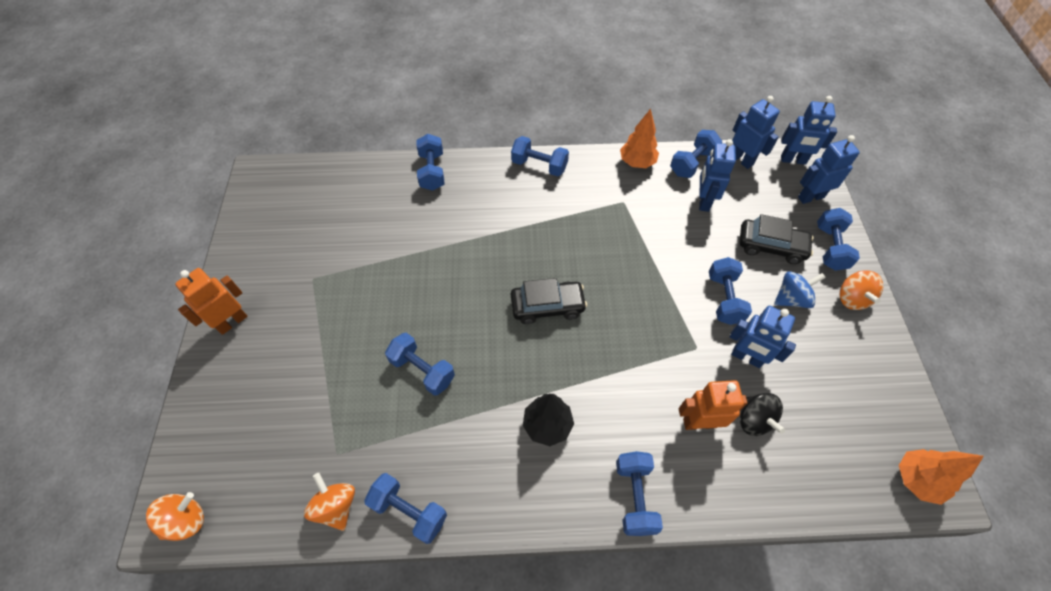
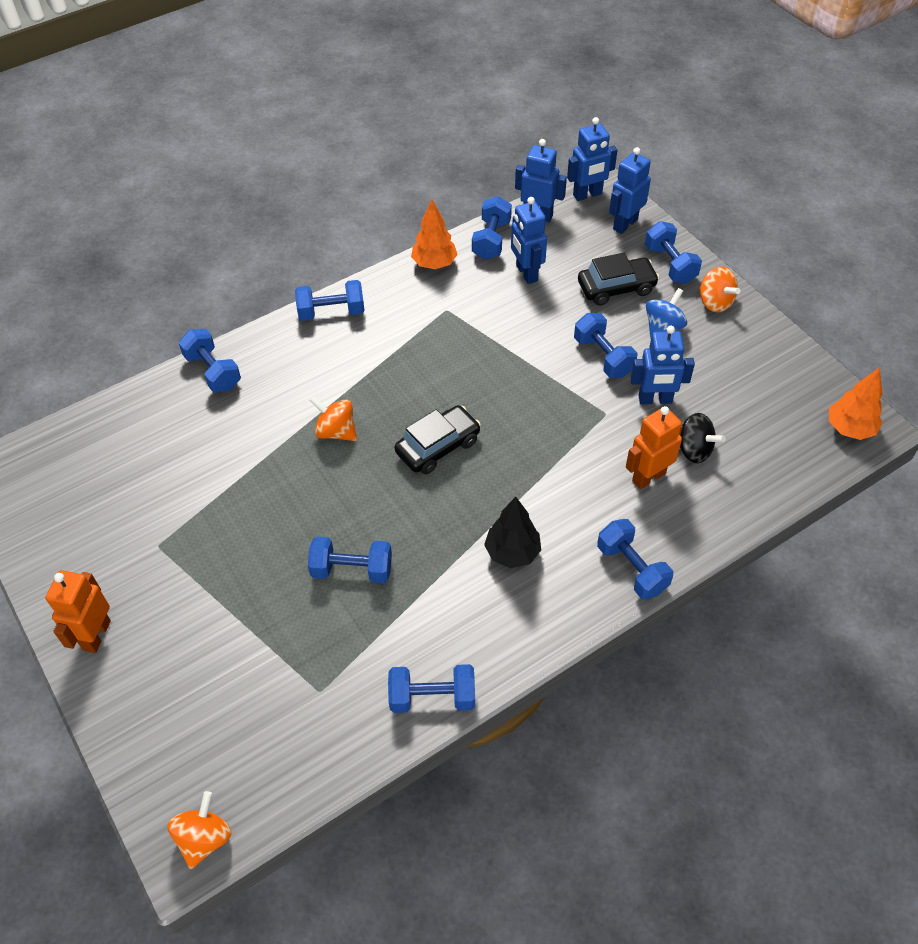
camera: 30 degrees left, 5 degrees down
(336, 506) = (355, 735): orange spinning top -> orange spinning top (336, 431)

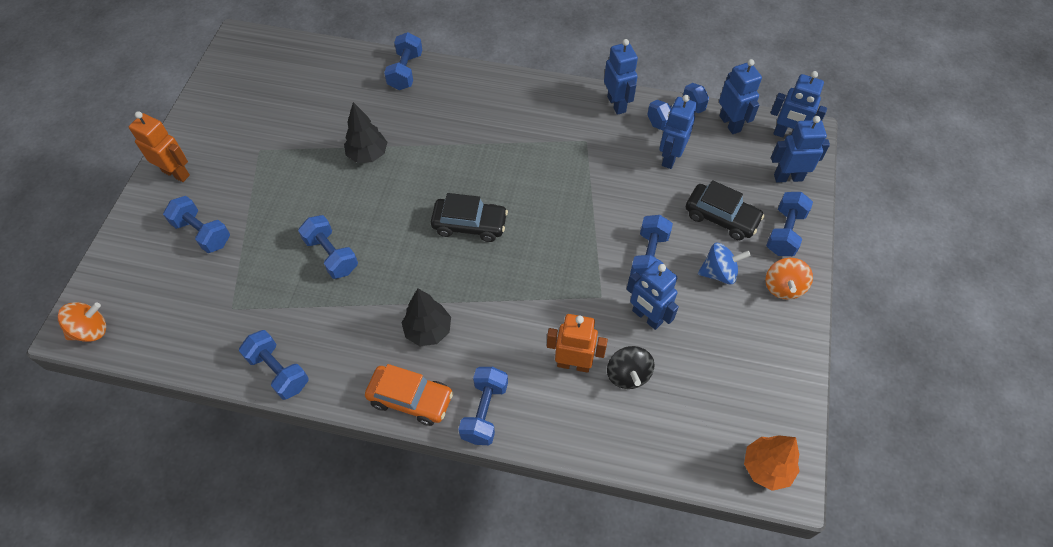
camera: 45 degrees right, 5 degrees up
(96, 635) = (176, 173): orange robot -> orange robot turned 60 degrees clockwise
(273, 465) = (368, 155): none -> black tree
(331, 312) = (514, 87): blue dumbbell -> blue dumbbell (202, 233)
(336, 431) = (425, 164): orange spinning top -> none
(434, 264) = (617, 104): orange tree -> blue robot
(566, 613) = (410, 399): none -> orange car

